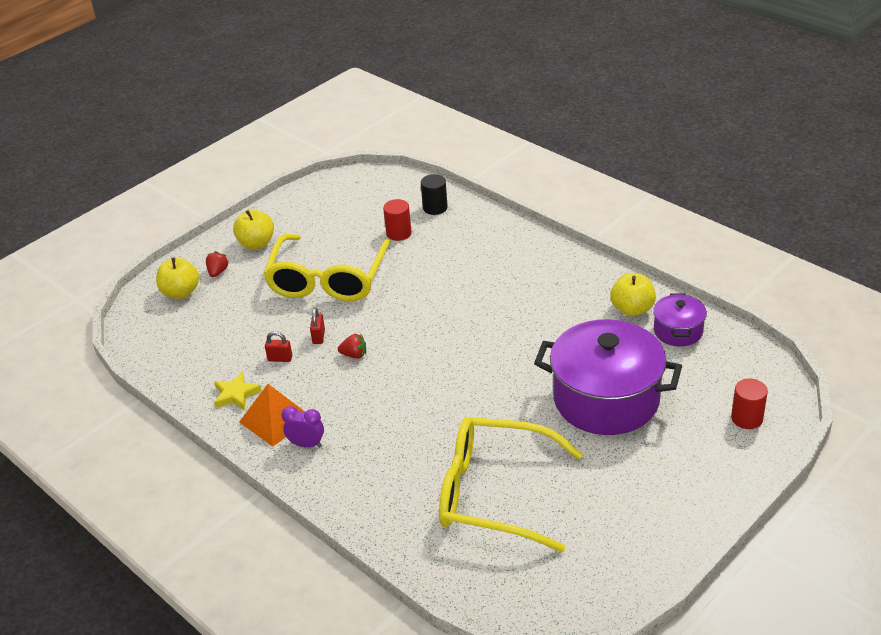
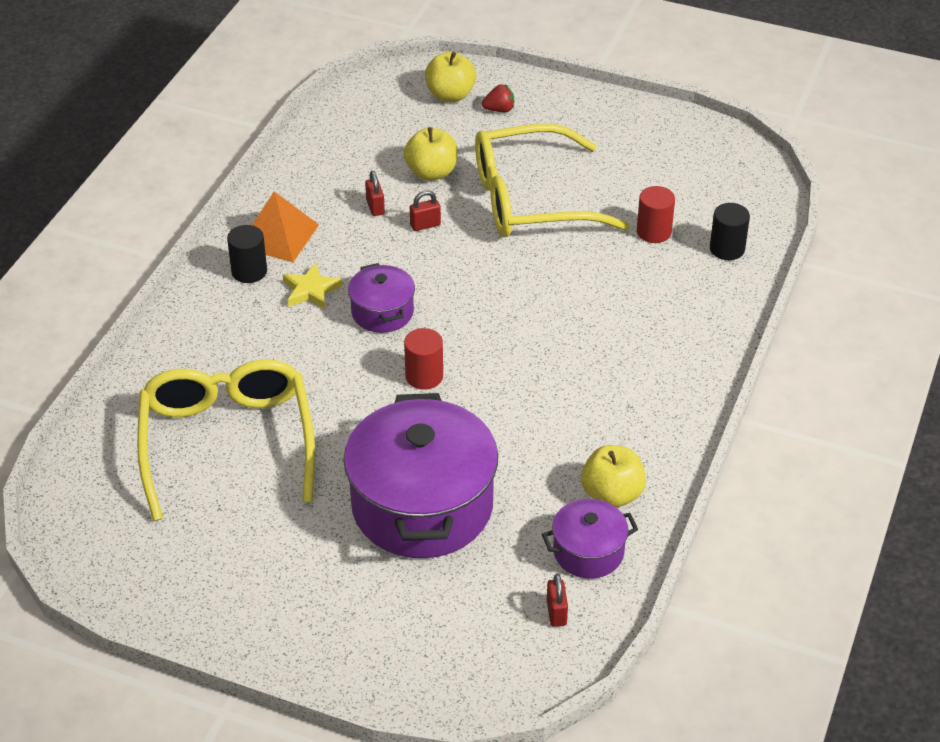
camera: 65 degrees right, 5 degrees up
(236, 394) = (305, 194): yellow star -> yellow star (311, 290)
(256, 243) = (567, 121): yellow apple -> yellow apple (431, 172)
(306, 444) = (249, 271): purple clock -> black cylinder
(354, 355) = (407, 263): red strawberry -> none
(399, 378) = (382, 312): none -> purple pot
(725, 357) = (556, 613): none -> red padlock
(747, 418) = (442, 656): red cylinder -> red cylinder (424, 376)

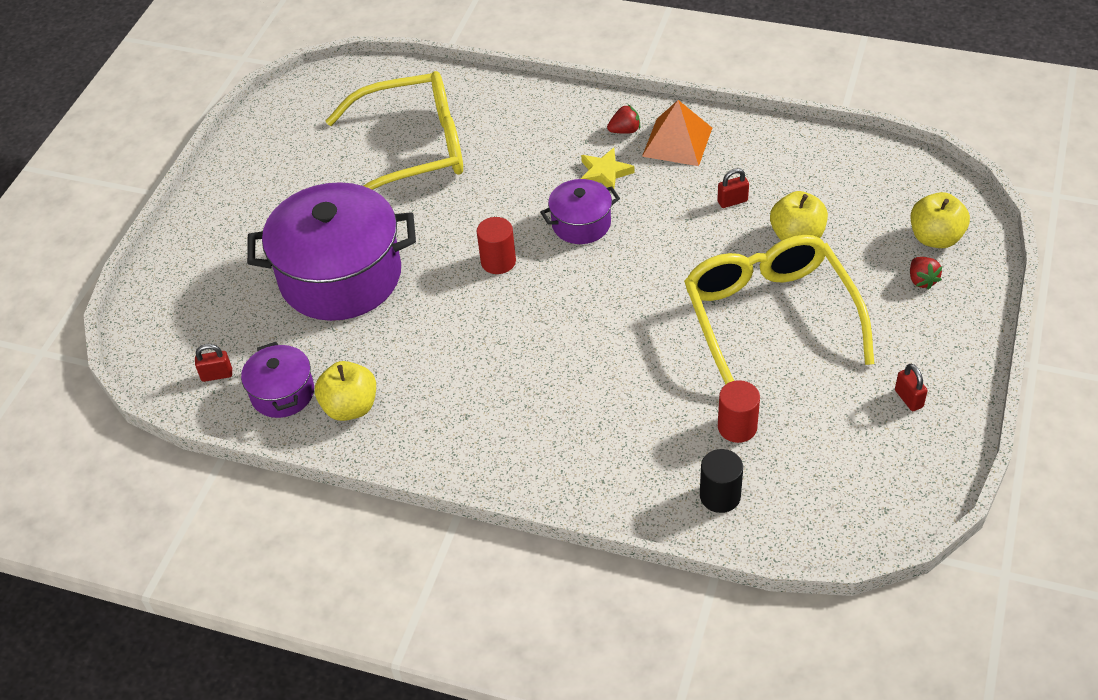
camera: 90 degrees right, 5 degrees up
(249, 271) = (625, 130): black cylinder -> red strawberry
(425, 225) = (712, 240): red padlock -> red padlock (908, 398)

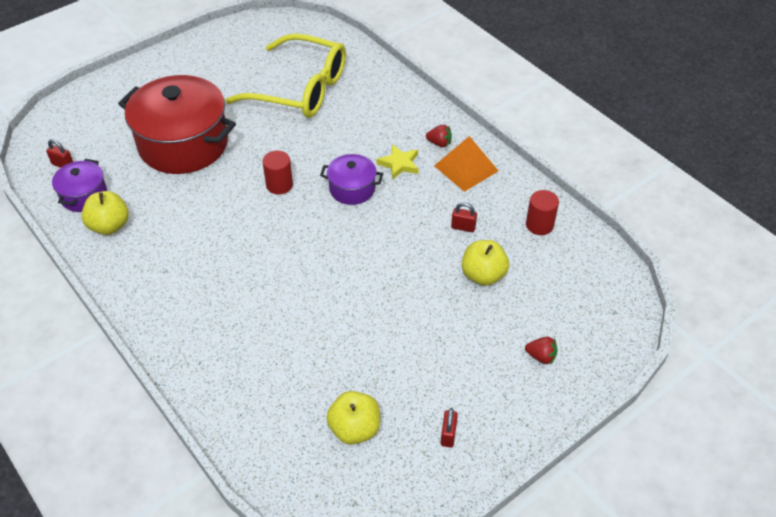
camera: 30 degrees right, 0 degrees up
(340, 276) = (183, 144): purple pot -> red pot
(720, 496) = (258, 420): black cylinder -> none
(737, 427) = (315, 381): red cylinder -> red cylinder (539, 225)
(770, 318) = (409, 320): yellow glasses -> none
(922, 280) = (541, 356): red strawberry -> red strawberry turned 90 degrees counterclockwise
(935, 238) = (581, 332): yellow apple -> yellow apple (354, 429)

